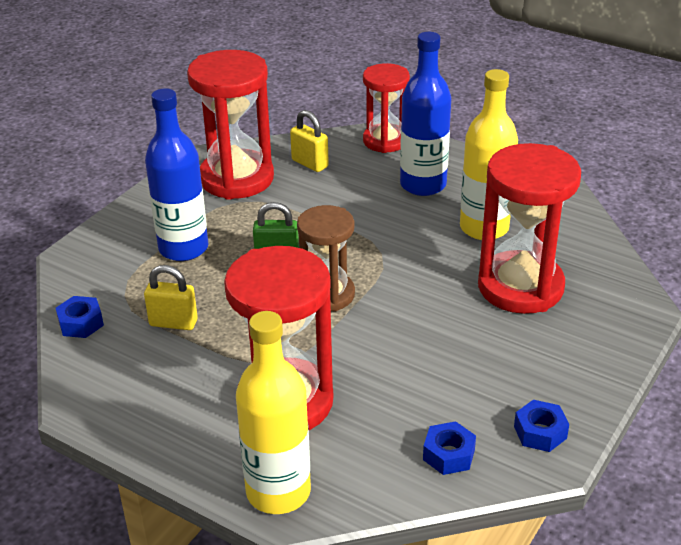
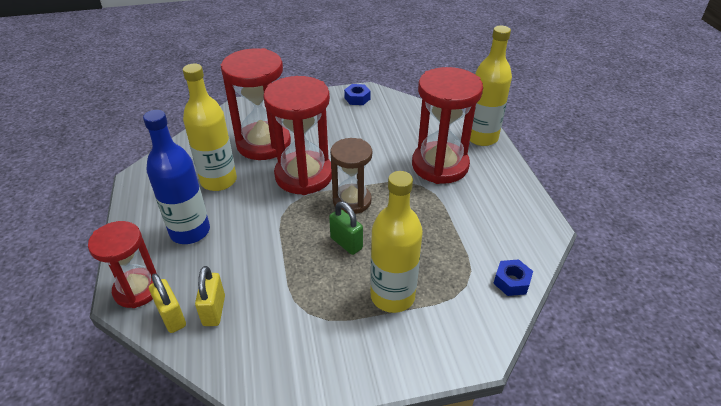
camera: 135 degrees left, 5 degrees up
(173, 323) = (453, 242): yellow padlock -> yellow padlock (172, 317)
(183, 248) = (392, 296): blue bottle -> yellow bottle
(237, 178) = (279, 340): red hourglass -> red hourglass (304, 175)
(449, 454) = (400, 111): blue nut -> none

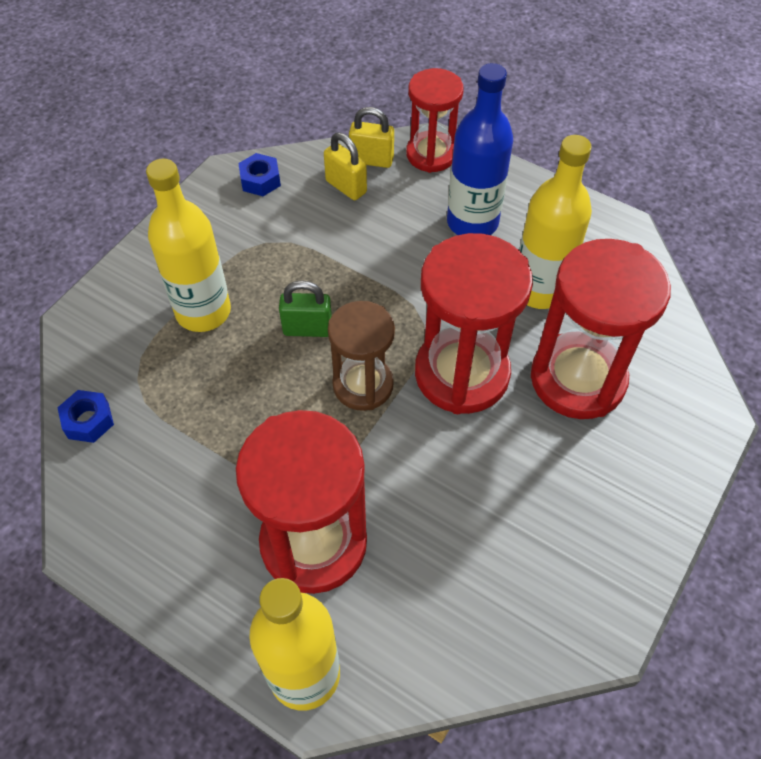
camera: 135 degrees right, 15 degrees up
(357, 98) = (593, 594): blue nut -> blue nut (260, 180)

